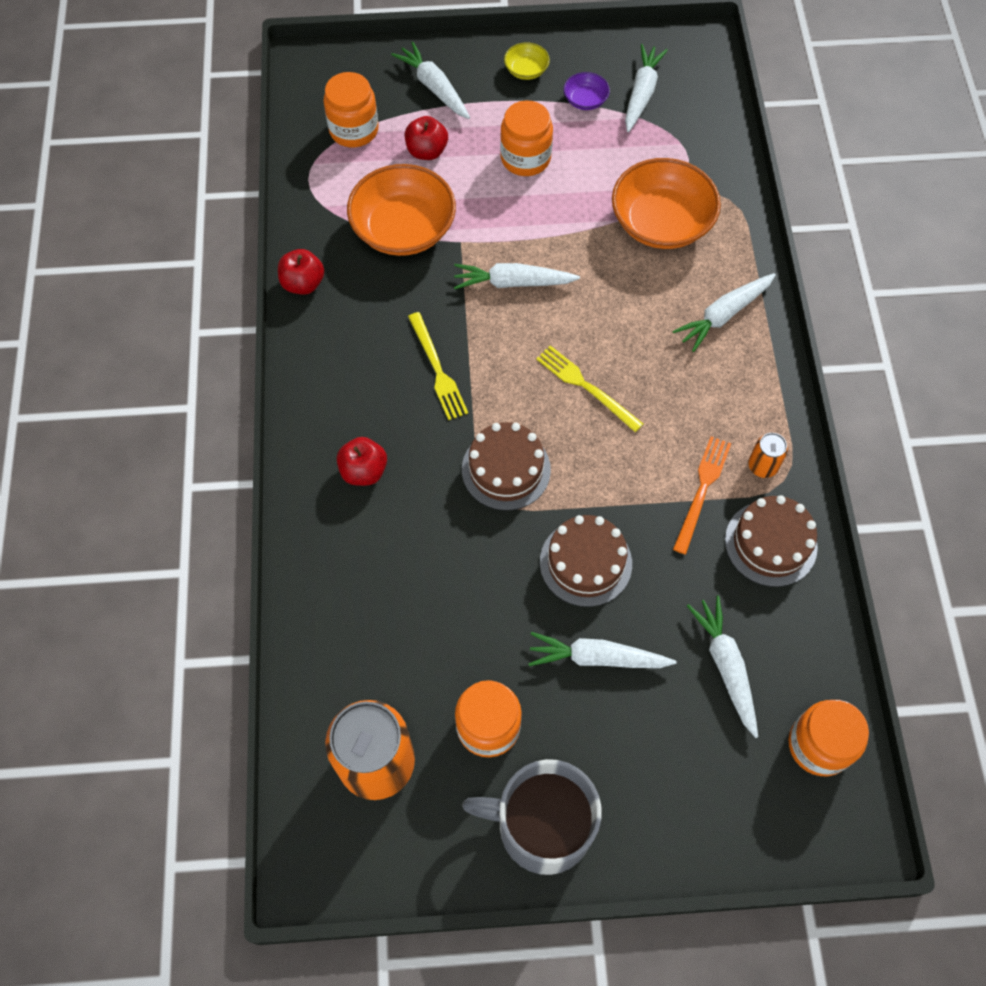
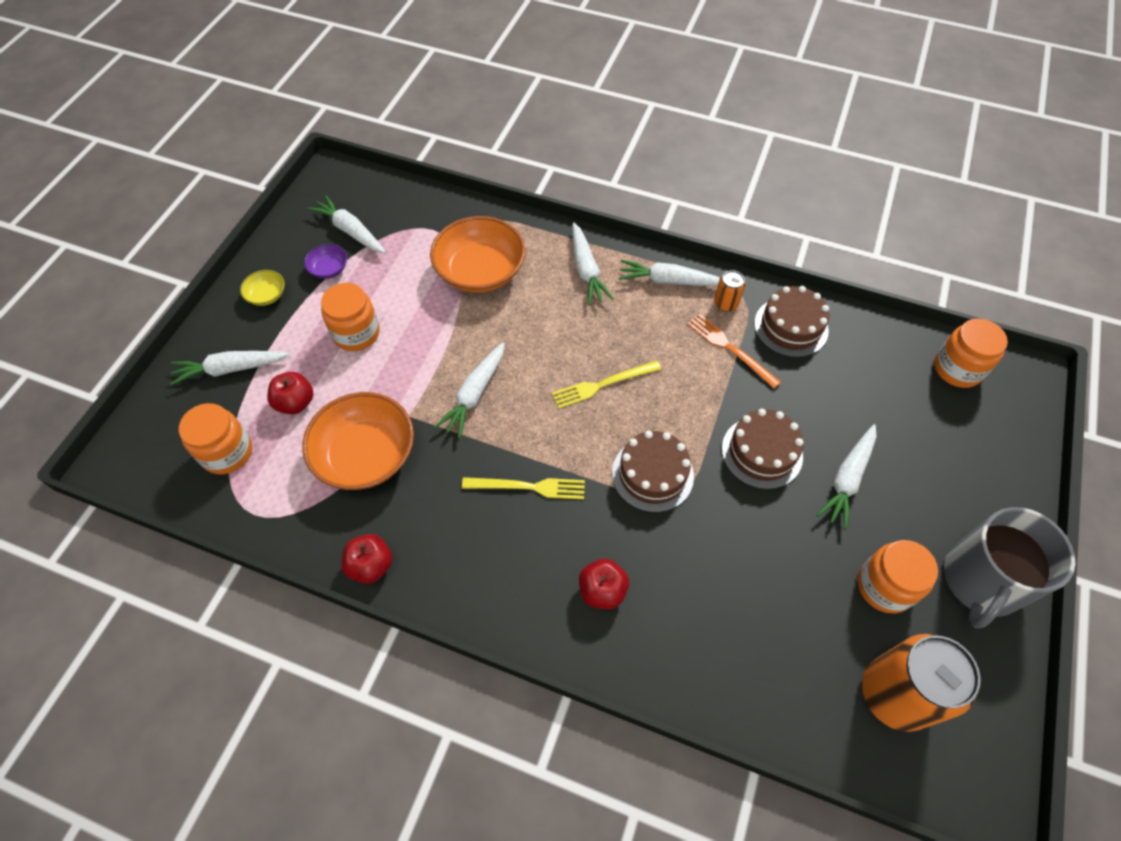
camera: 65 degrees left, 5 degrees down
(725, 666) = (880, 397): white carrot -> white carrot (669, 281)

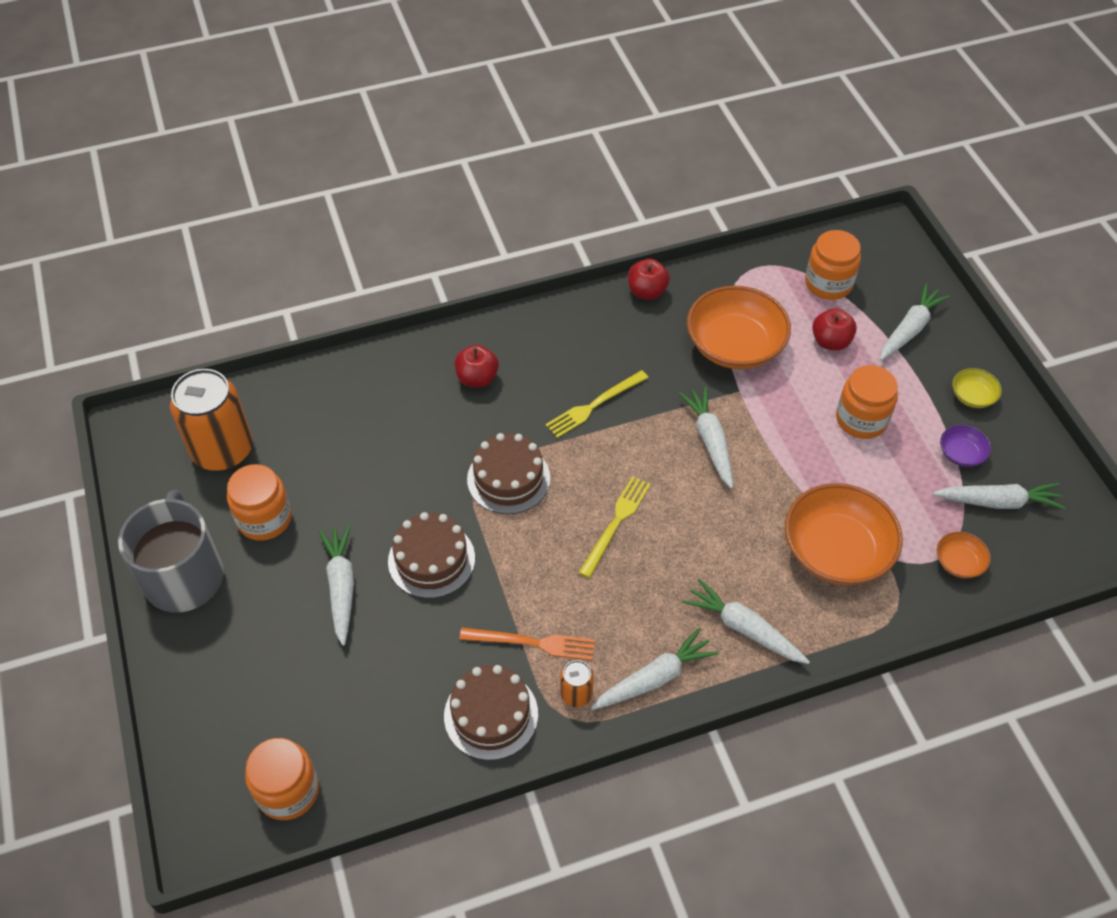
camera: 140 degrees right, 5 degrees down
(420, 219) = (959, 562): none -> orange bowl

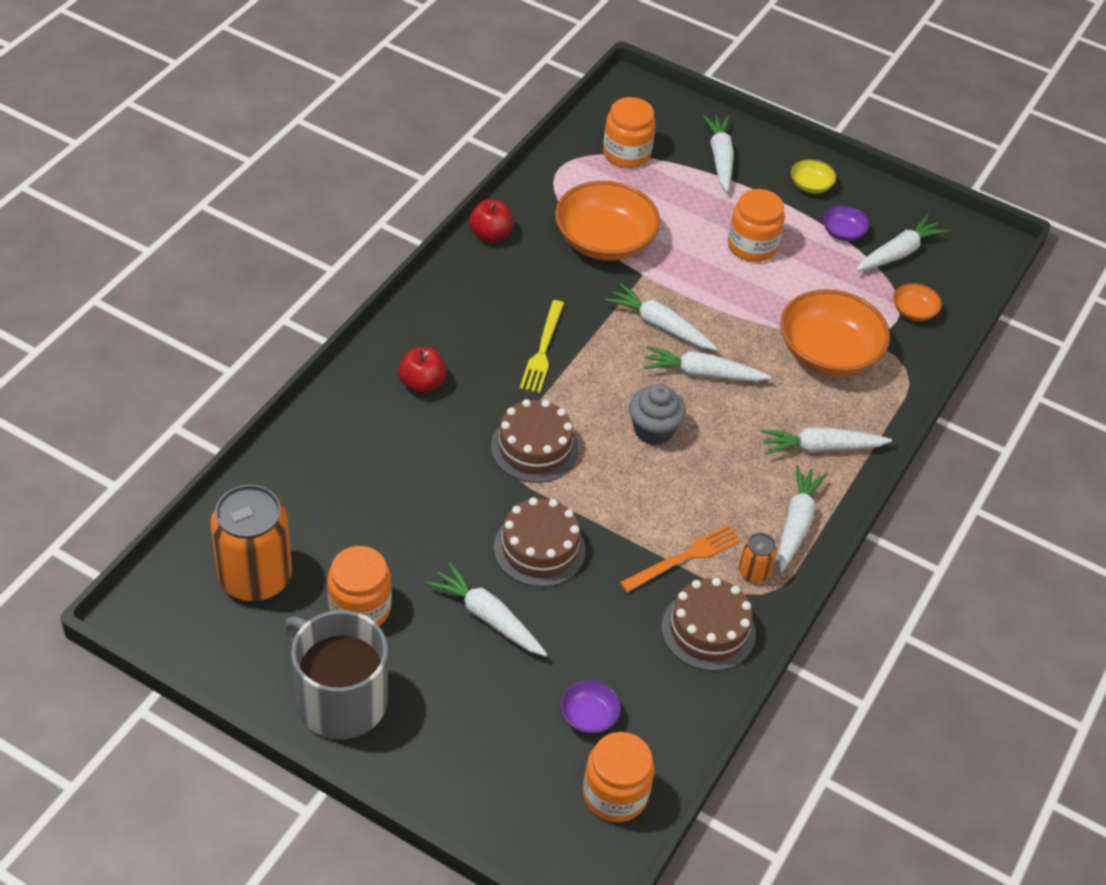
camera: 45 degrees left, 5 degrees down
(332, 715) = (589, 716): none -> purple bowl
(616, 523) = (653, 430): yellow fork -> grey cupcake
(705, 502) = (702, 373): none -> white carrot
(830, 342) = (673, 199): red apple -> none

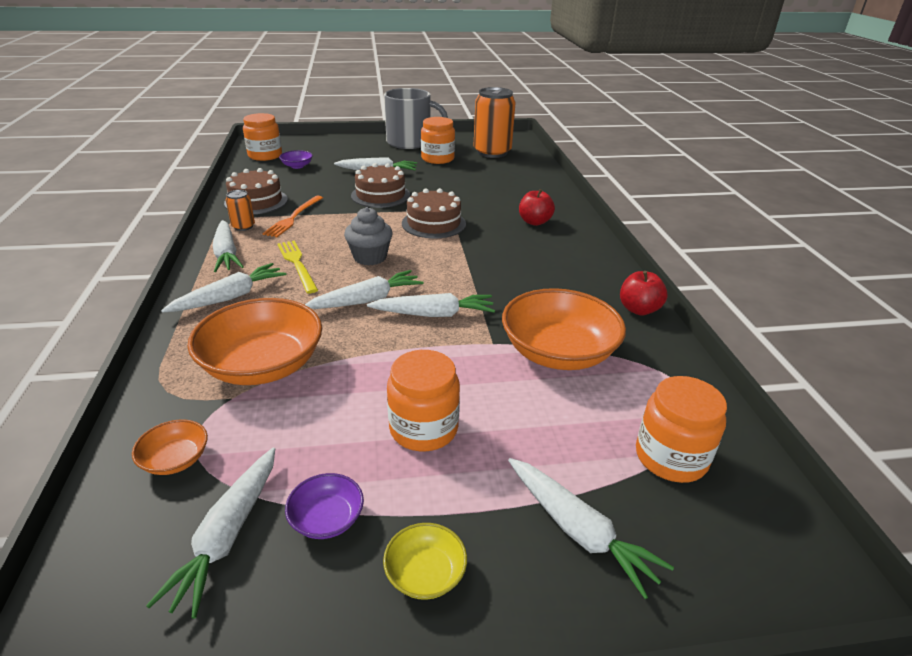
camera: 145 degrees right, 15 degrees down
(543, 350) = (494, 264): yellow fork -> yellow fork (297, 264)

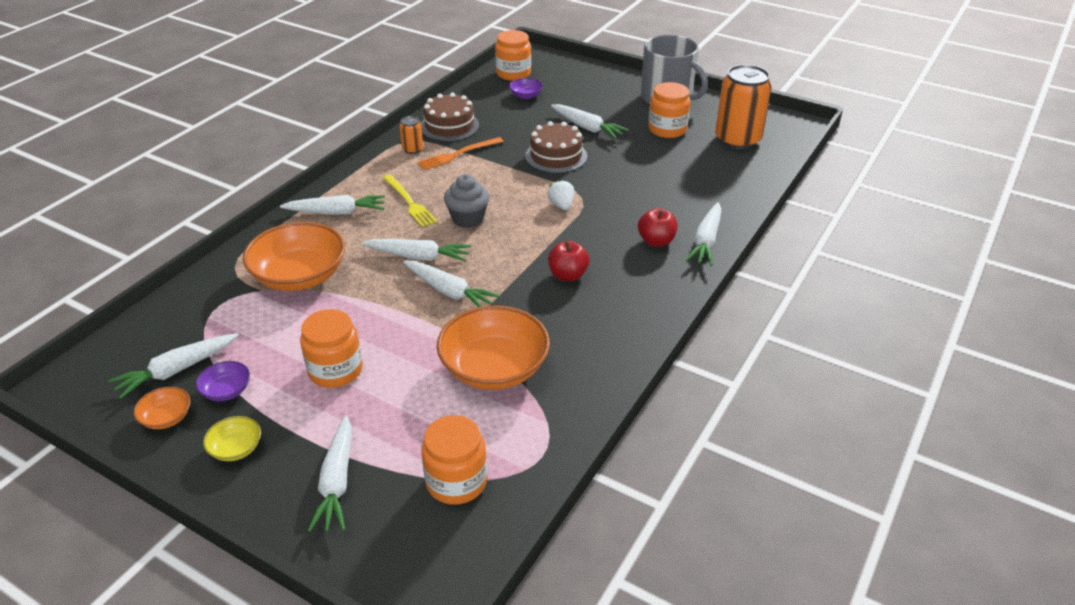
camera: 40 degrees right, 5 degrees up
(175, 459) = (197, 314): orange bowl -> orange bowl (166, 418)
(226, 254) = (374, 172): white carrot -> white carrot (706, 241)
(297, 264) = (409, 202): yellow fork -> yellow fork turned 135 degrees clockwise
(433, 223) = (561, 205): brown cake -> white strawberry
(639, 309) = (615, 369): red apple -> red apple (568, 275)

